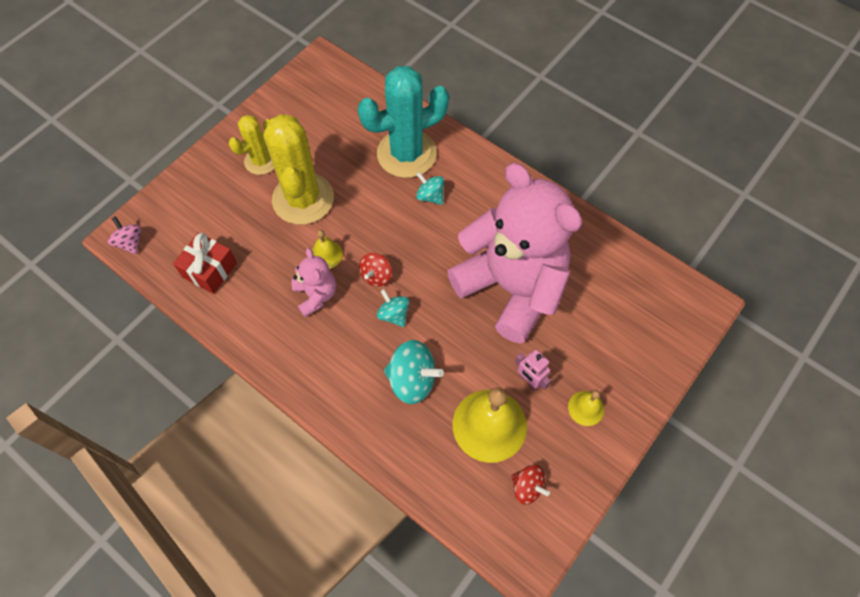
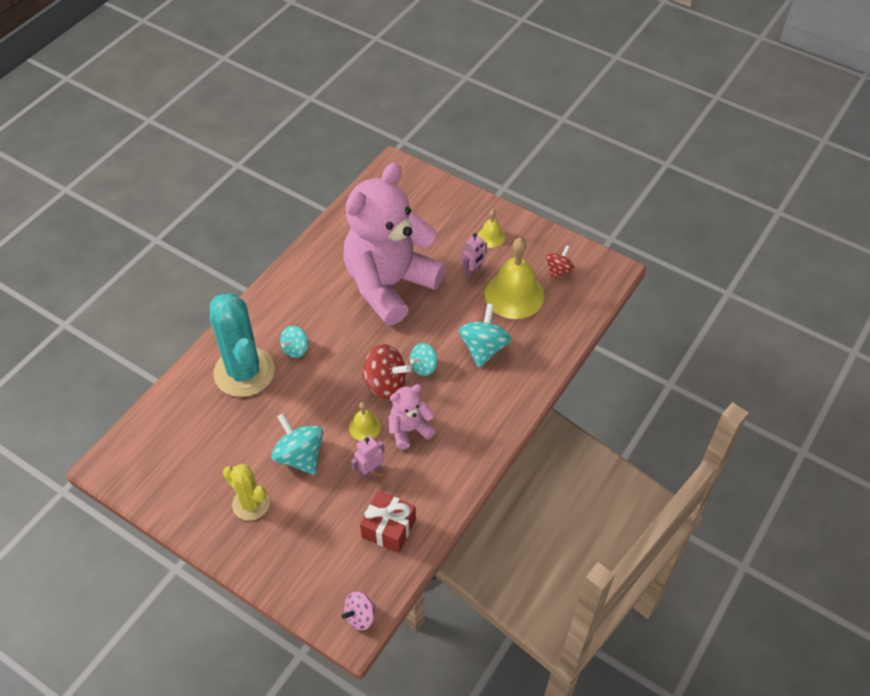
camera: 95 degrees left, 10 degrees down
(275, 257) = (370, 470): none -> pink robot
(303, 199) = (300, 456): yellow cactus -> turquoise spinning top
(376, 276) = (385, 384): red spinning top -> red spinning top, size x1.64

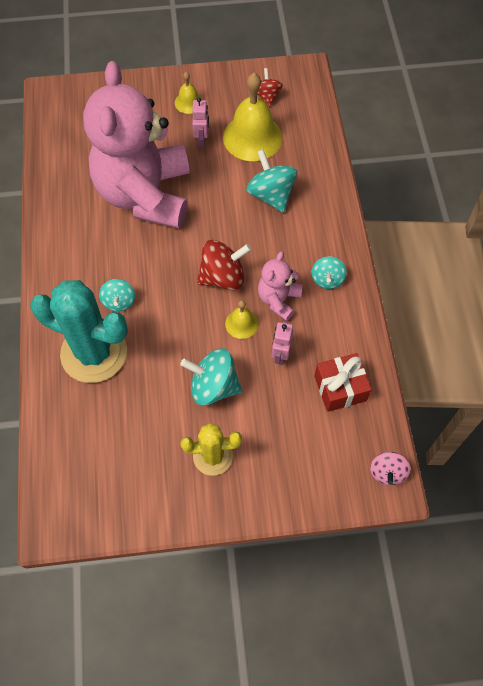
camera: 40 degrees left, 10 degrees up
(424, 367) = (239, 242): turquoise spinning top -> turquoise spinning top (327, 279)

